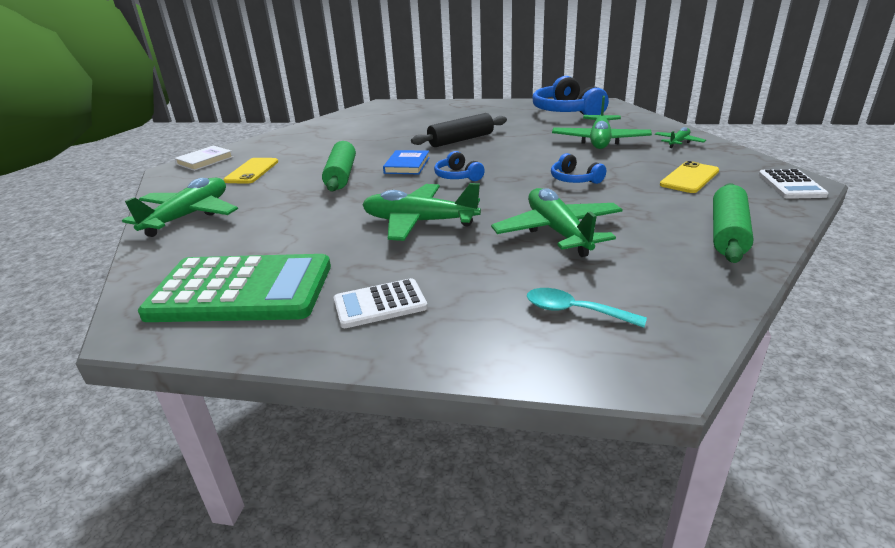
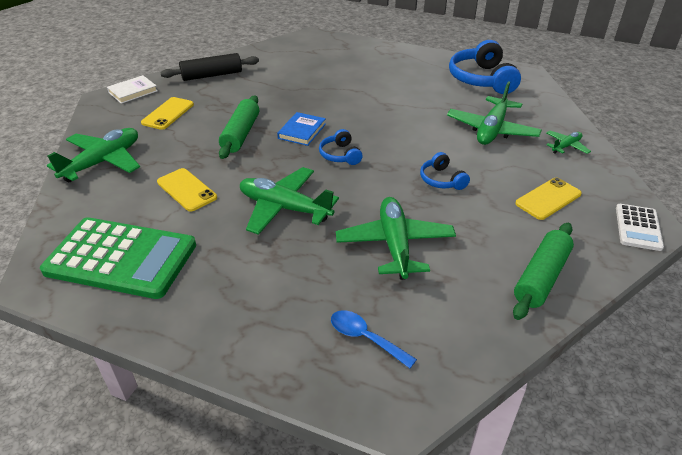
camera: 10 degrees right, 10 degrees up
(299, 224) = (186, 190): none -> yellow phone
(380, 304) = (219, 296): white calculator -> none
(461, 140) = (363, 104): black rolling pin -> black rolling pin (212, 75)
(574, 311) = (365, 338): turquoise spoon -> blue spoon

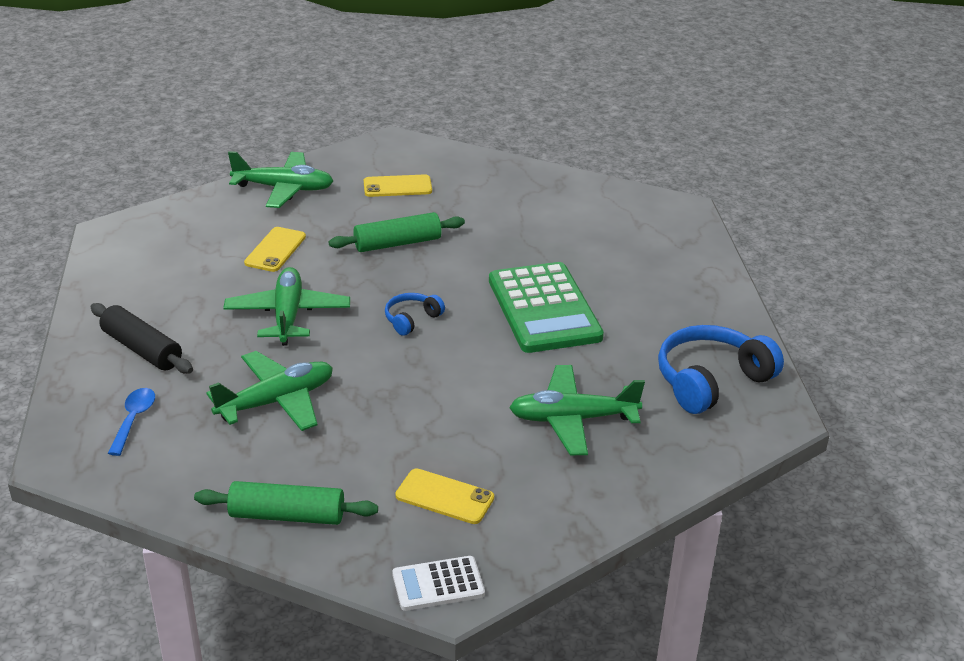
camera: 60 degrees right, 5 degrees down
(121, 258) = (157, 257): green calculator -> green calculator (544, 309)
(133, 92) = (421, 150): white book -> none
(212, 75) = (503, 180): black rolling pin -> black rolling pin (142, 349)
(302, 131) = (438, 279): blue book -> none
(441, 180) = (420, 404): blue headphones -> none
(566, 146) = (588, 493): green plane -> none

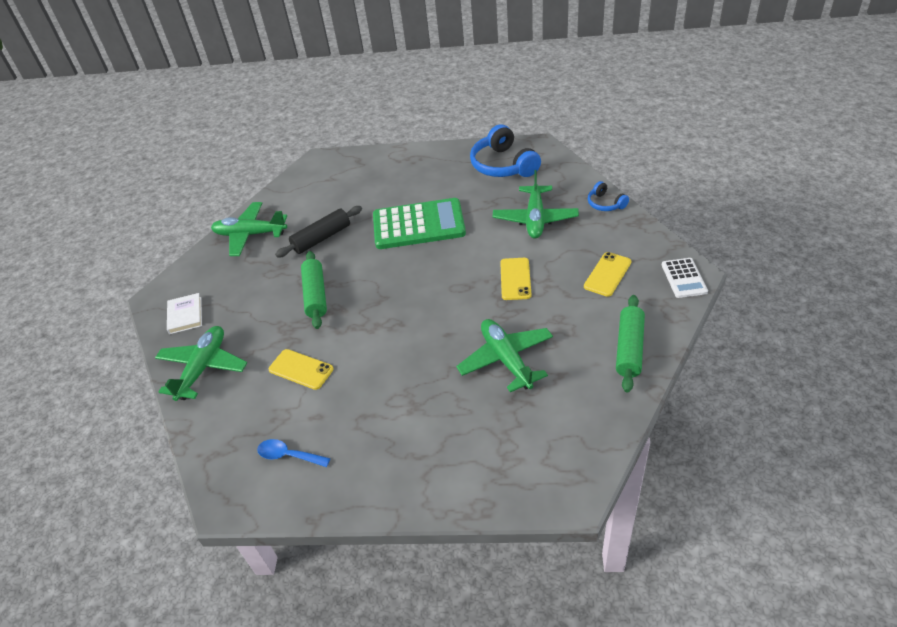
camera: 75 degrees left, 10 degrees up
(134, 419) = (522, 448): blue spoon -> blue spoon (288, 455)
(142, 349) = (427, 452): black rolling pin -> black rolling pin (321, 238)
(288, 315) = (398, 357): green plane -> green plane (250, 234)
(364, 164) = (185, 315): none -> white book
(397, 186) = (231, 295): yellow phone -> yellow phone (515, 279)
(412, 319) = (418, 288): blue headphones -> blue headphones (605, 204)

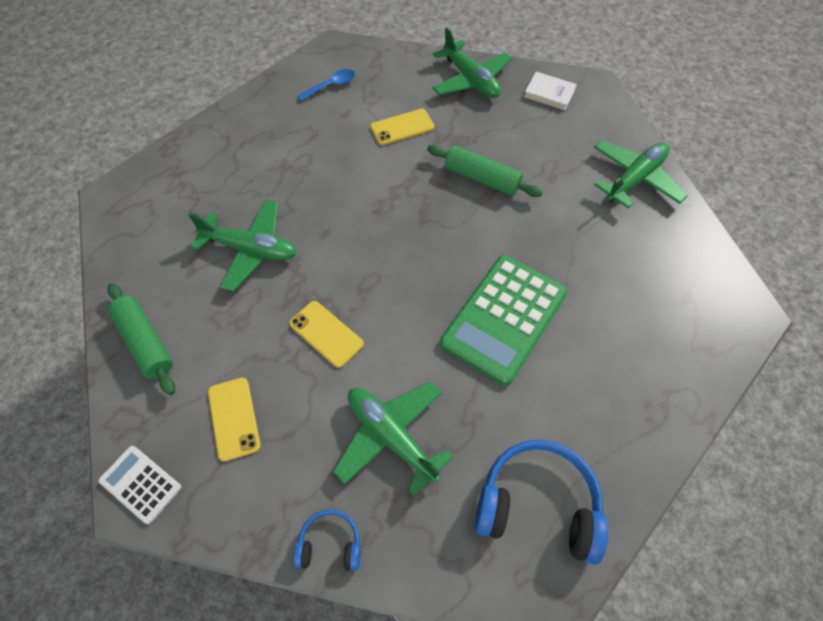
camera: 125 degrees right, 15 degrees up
(321, 238) = (568, 227): black rolling pin -> none

